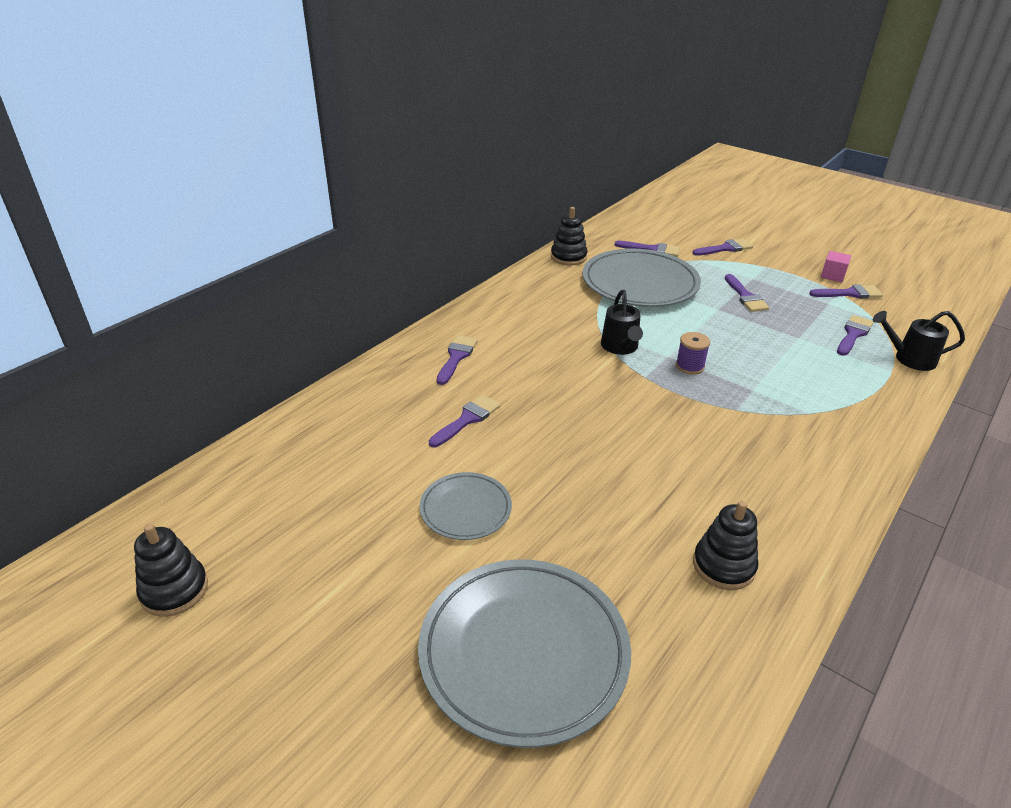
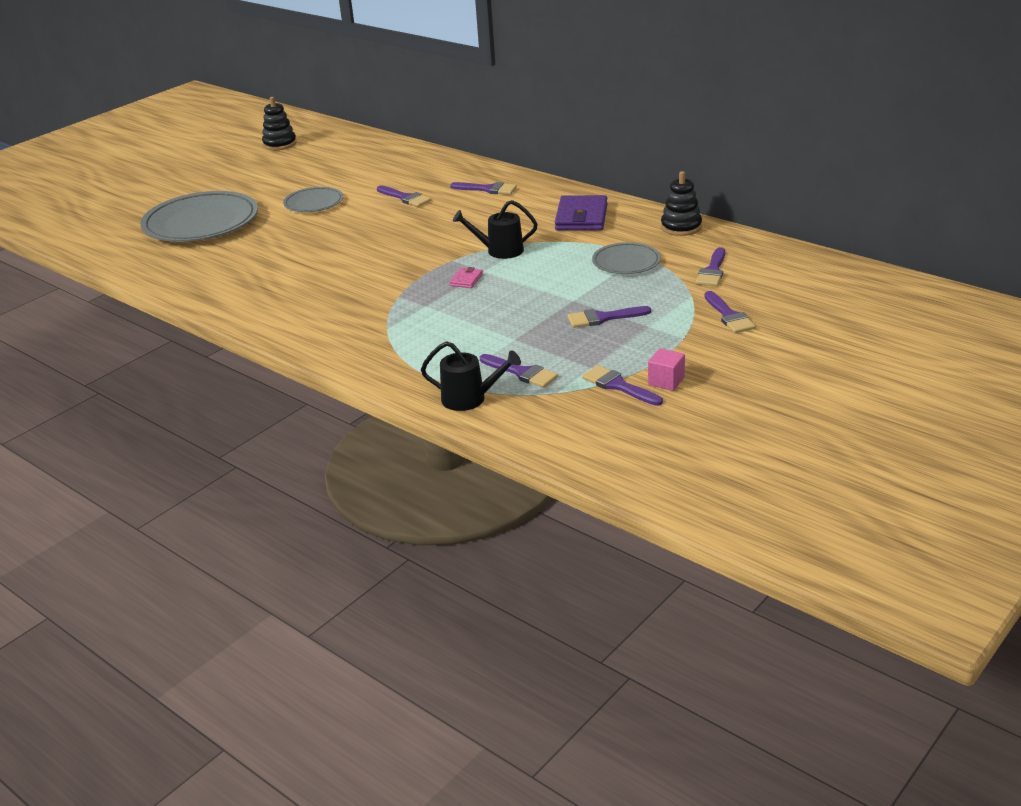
camera: 95 degrees right, 5 degrees down
(543, 302) = (581, 217): none -> purple wallet
(640, 283) = (626, 262): grey plate -> grey plate, size x0.53
(689, 366) = (466, 280): purple spool -> pink wallet
(723, 566) = (234, 278): black stacking toy -> none
(849, 293) = (618, 386): purple brush -> purple brush turned 135 degrees clockwise
(909, 359) = (470, 399): black watering can -> black watering can turned 90 degrees clockwise

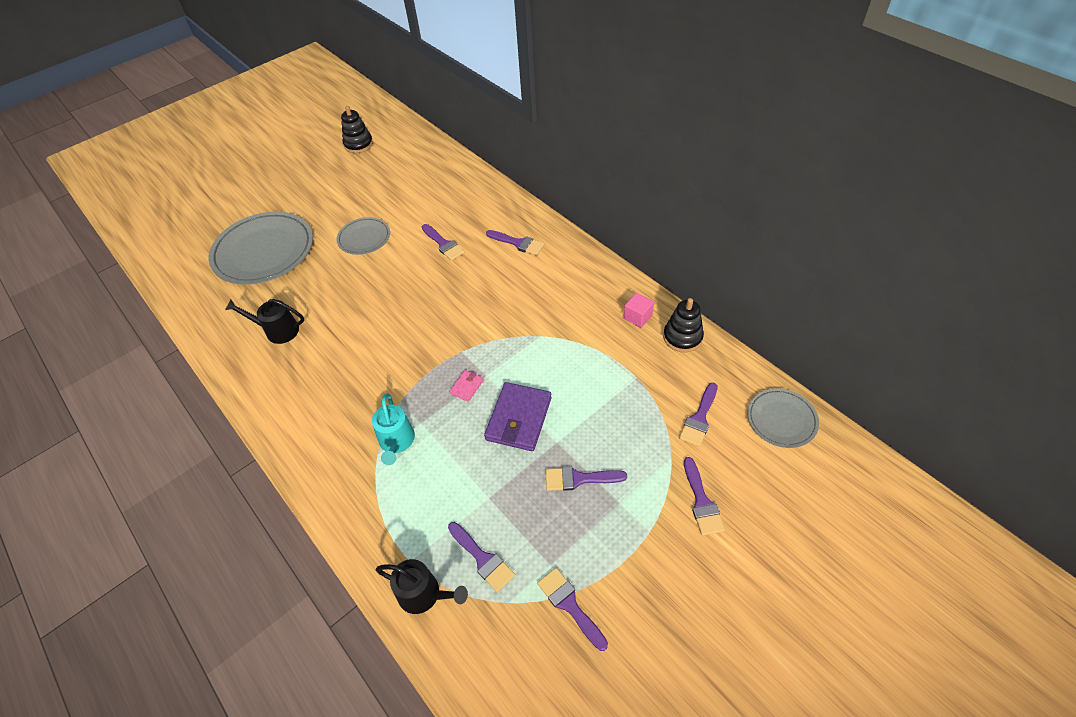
camera: 10 degrees right, 20 degrees up
(404, 320) = (397, 442): none -> turquoise watering can
(500, 251) = (507, 344): black watering can -> black watering can (277, 331)
(581, 217) = (593, 304): purple wallet -> purple wallet (519, 419)
(626, 262) = (619, 386): grey plate -> grey plate (781, 419)
(666, 381) = (618, 607): pink cube -> pink cube (637, 317)

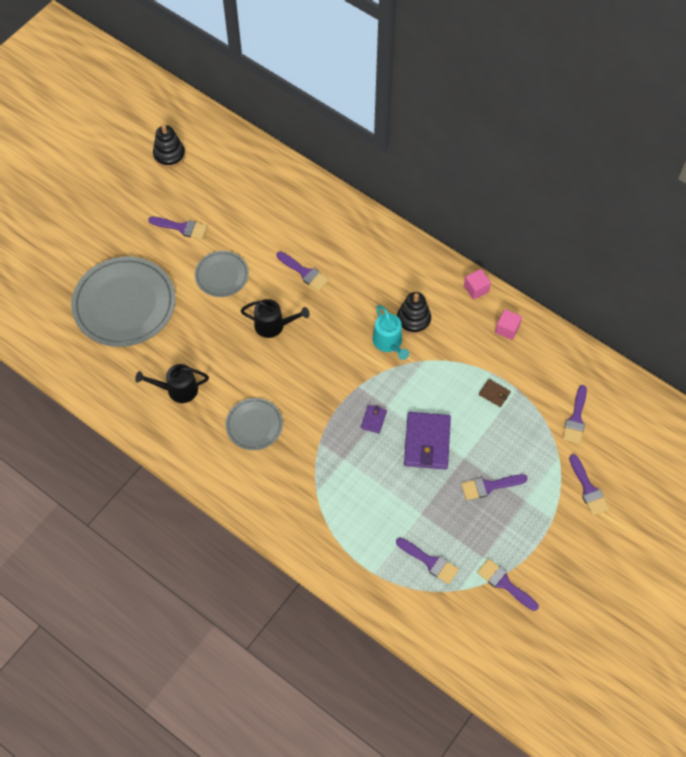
camera: 15 degrees left, 10 degrees up
(397, 442) = (329, 479): turquoise watering can -> turquoise watering can (389, 343)
(424, 594) = (393, 595): black watering can -> black watering can (273, 325)
(467, 387) = (373, 420): pink wallet -> purple wallet
(518, 243) = (377, 262): purple brush -> purple brush (181, 228)
(609, 378) = (494, 394): none -> brown wallet
(613, 276) = (476, 289): none -> pink cube
(682, 337) = (550, 344): black stacking toy -> black stacking toy (413, 320)
(781, 419) = (641, 410): grey plate -> grey plate (254, 425)

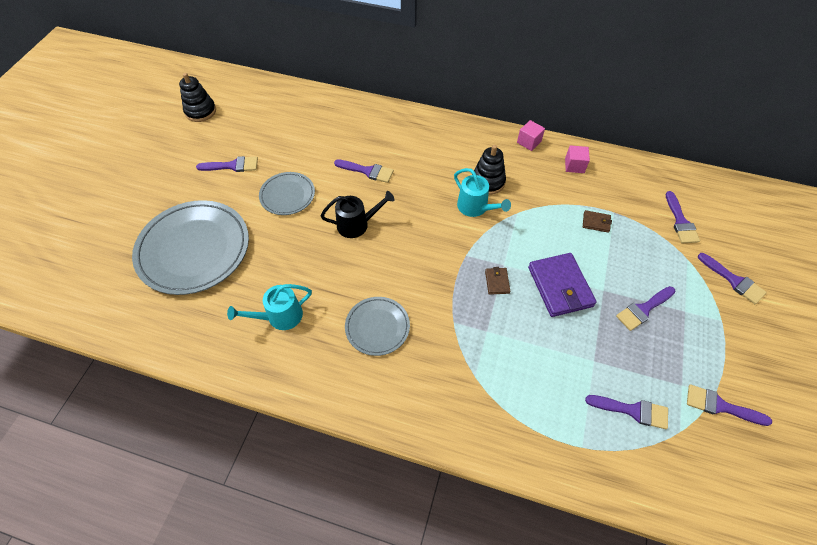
camera: 20 degrees left, 5 degrees down
(177, 390) = (280, 317): black watering can -> turquoise watering can
(373, 420) = (497, 282): purple wallet -> brown wallet

